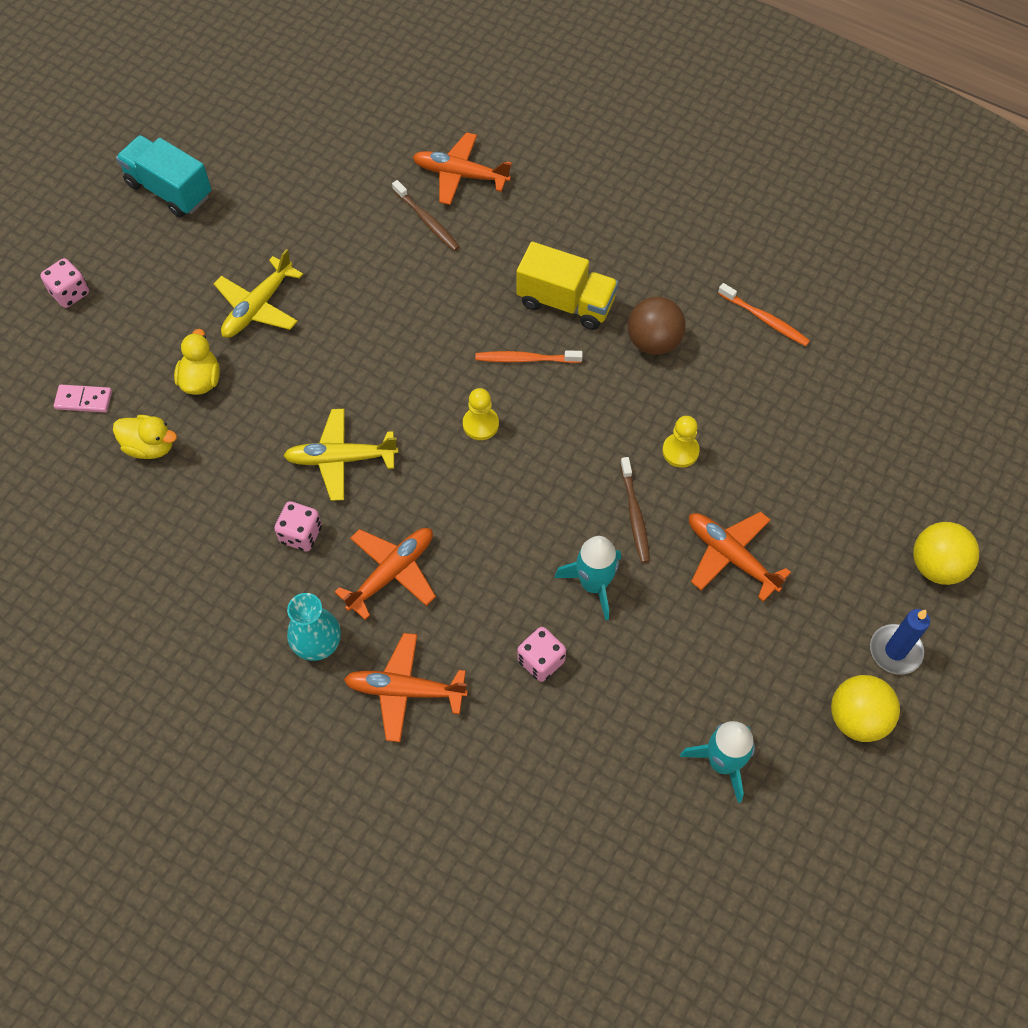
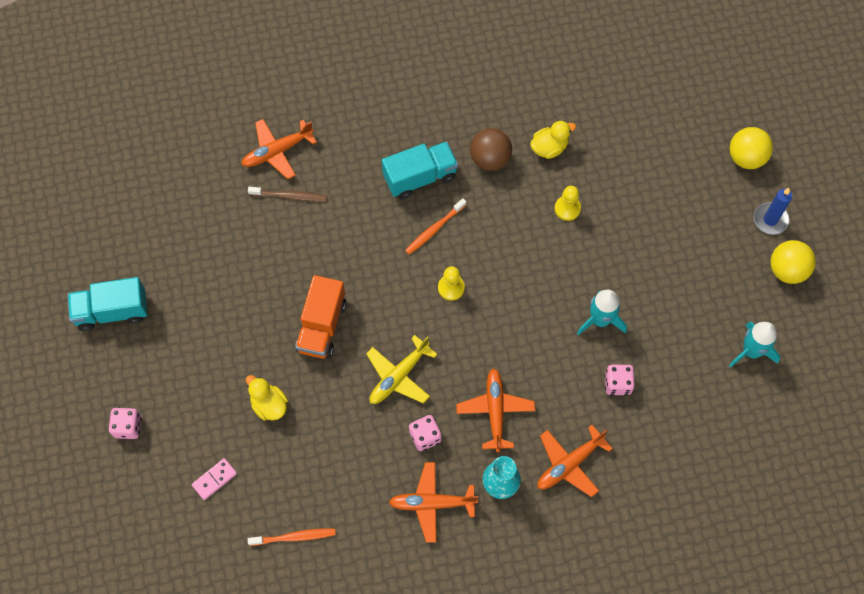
camera: 45 degrees left, 5 degrees up
(150, 446) = (285, 469): yellow duck -> yellow duck (549, 148)
(258, 307) = (251, 333): yellow plane -> none
(324, 354) = (322, 326): none -> orange truck
(566, 302) = (420, 177): yellow truck -> turquoise truck
(635, 515) = (581, 264): brown toothbrush -> none
(731, 556) = (649, 242): orange plane -> orange plane (432, 503)
(765, 320) = (533, 95): orange toothbrush -> orange toothbrush (295, 537)

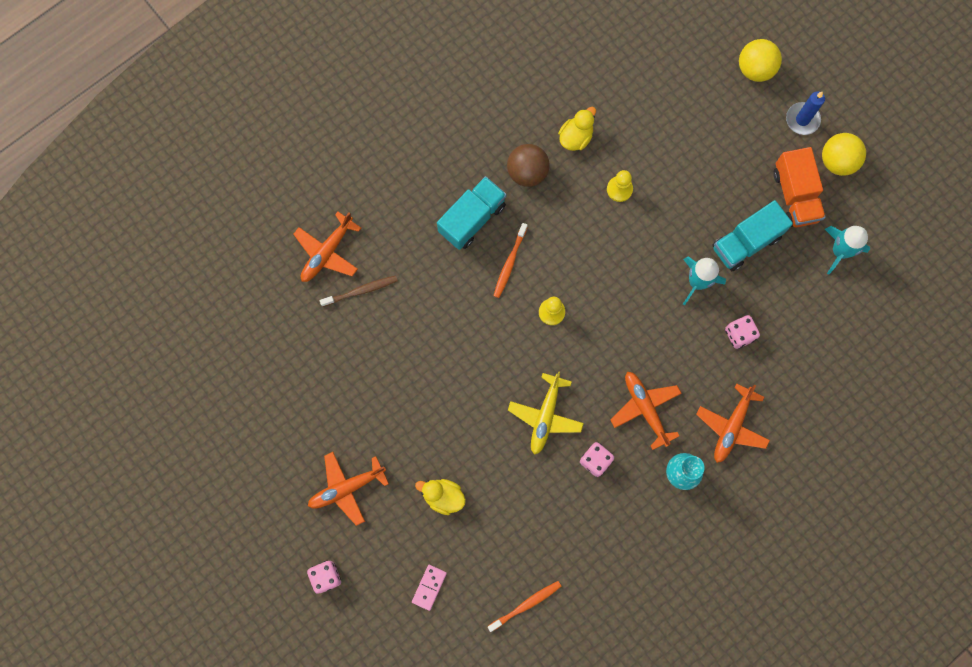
camera: 25 degrees left, 10 degrees up
(112, 311) = (253, 476): turquoise truck -> turquoise truck (746, 242)
(322, 326) = (453, 401): orange truck -> orange truck (795, 195)
(432, 503) = (631, 518): orange plane -> orange plane (347, 488)

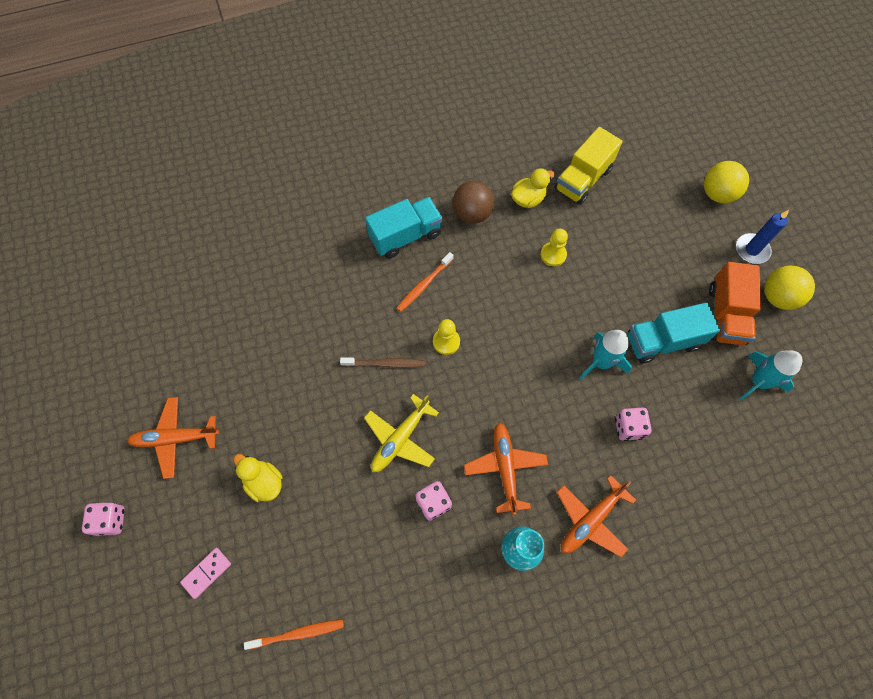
camera: 20 degrees right, 10 degrees down
(327, 252) = (263, 222): orange plane -> none
(361, 290) = (277, 264): brown toothbrush -> brown toothbrush (385, 363)
(621, 97) = (583, 179): none -> yellow truck

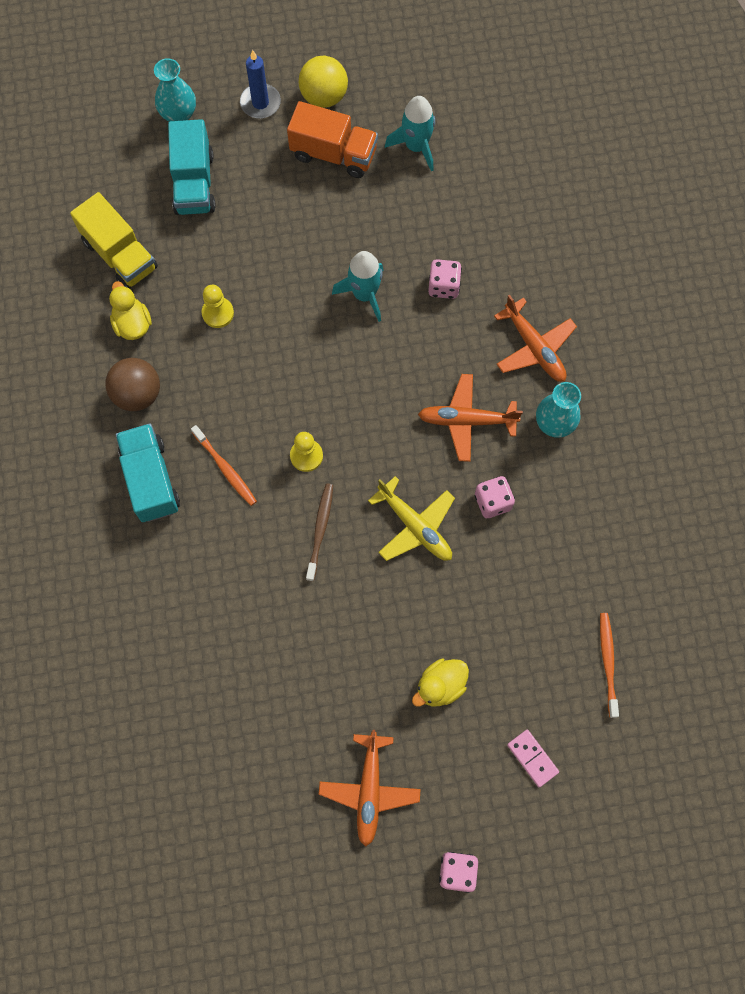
camera: 80 degrees left, 5 degrees up
(663, 341) = (352, 225): turquoise truck -> turquoise truck (194, 183)
(717, 194) = (179, 115): yellow ball -> turquoise vase

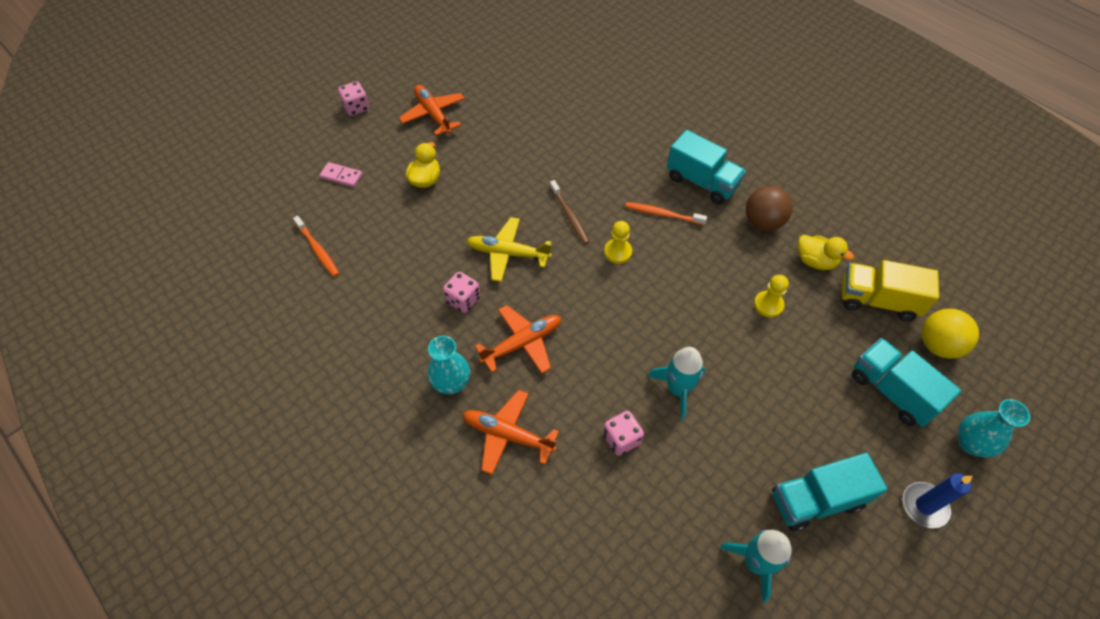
camera: 145 degrees right, 15 degrees down
(324, 96) = (882, 556): yellow ball -> yellow ball (938, 345)
(333, 154) = (816, 500): orange truck -> turquoise truck

